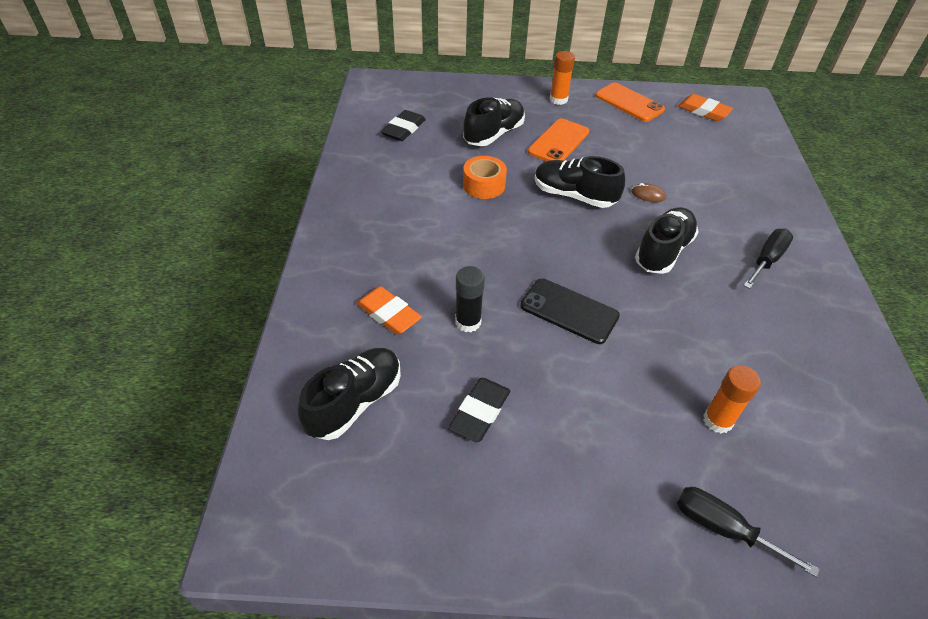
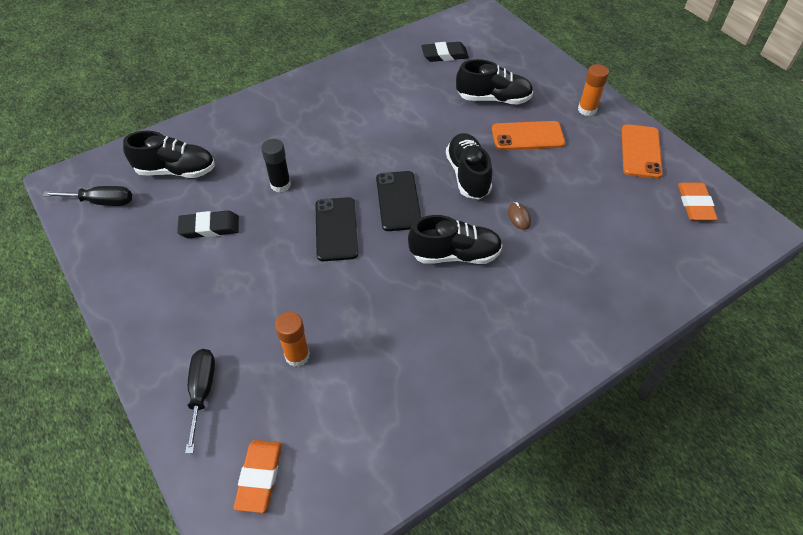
camera: 55 degrees right, 5 degrees up
(388, 314) = (256, 146): orange eraser -> orange eraser (259, 477)
(484, 185) = (426, 124): orange tape -> none
(568, 252) = (398, 201): none -> black phone
(767, 260) = (514, 326): black screwdriver -> black screwdriver (102, 202)

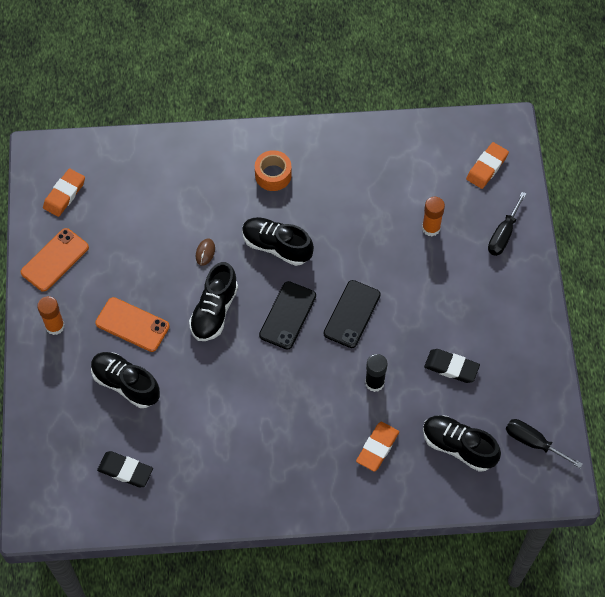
camera: 150 degrees left, 10 degrees up
(252, 142) = (377, 448): none -> orange eraser
(517, 326) = (273, 175): none -> orange tape

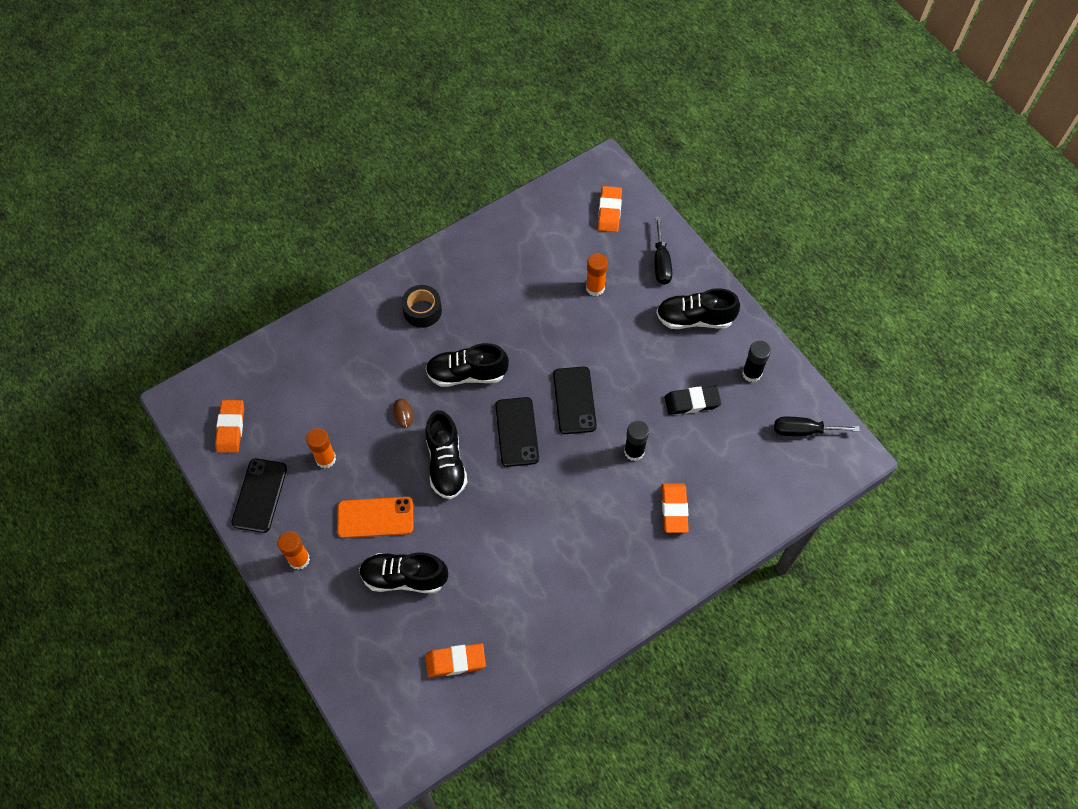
camera: 30 degrees left, 0 degrees up
(55, 260) = (259, 495): orange phone -> black phone
(122, 257) = (325, 459): none -> orange glue stick
(125, 470) = (455, 661): black eraser -> orange eraser
(273, 175) = (422, 311): orange tape -> black tape
(458, 447) = (743, 469): black shoe -> black shoe (694, 319)
(520, 370) = (751, 373): none -> black glue stick

